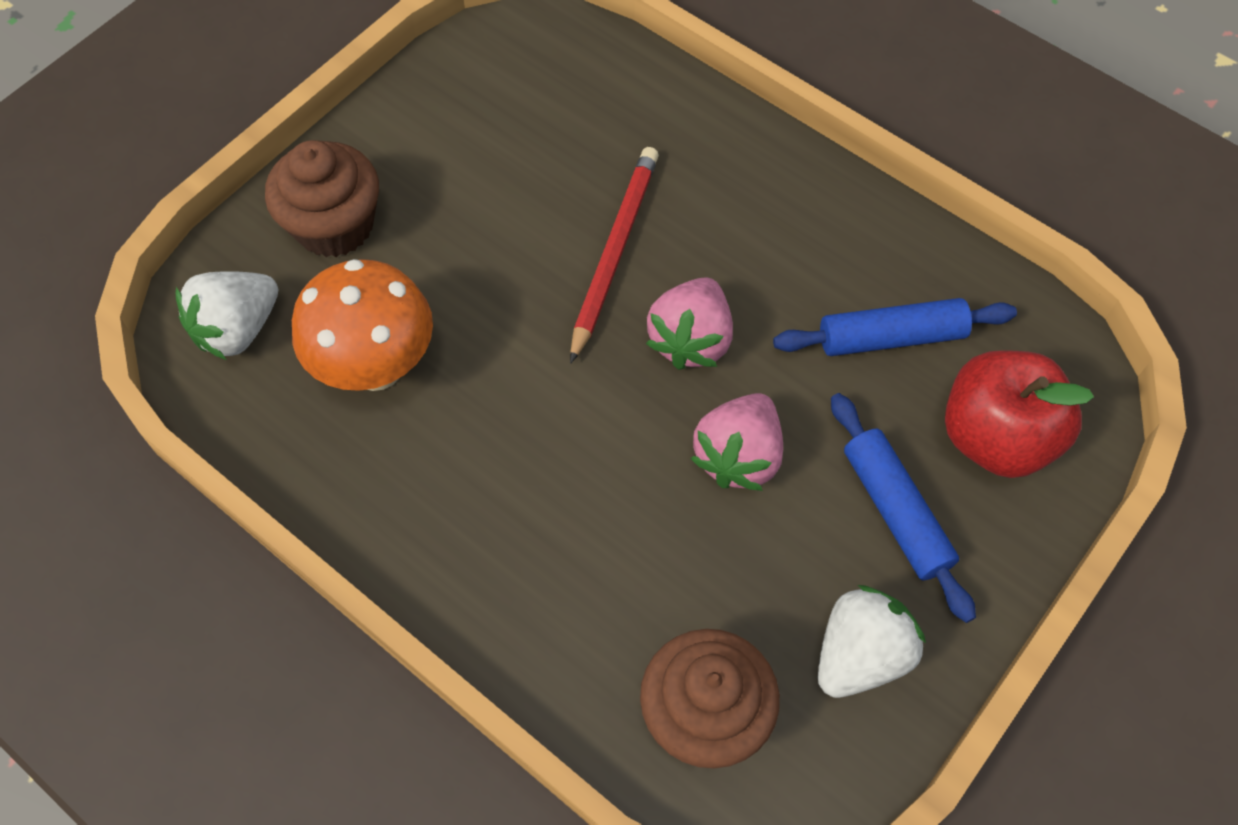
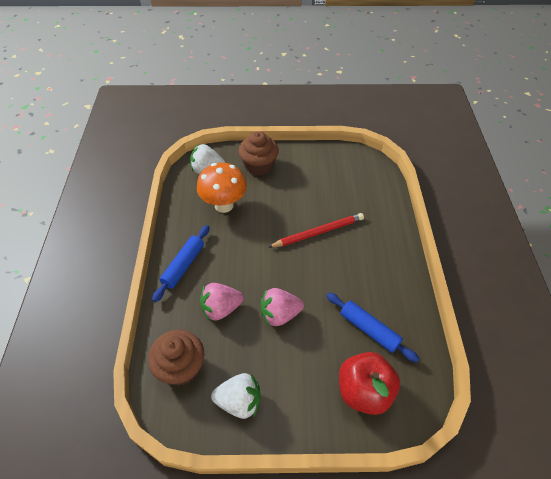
camera: 50 degrees right, 10 degrees down
(691, 340) = (308, 273): pink strawberry -> pink strawberry (221, 308)
(895, 511) = (303, 376): blue rolling pin -> blue rolling pin (183, 266)

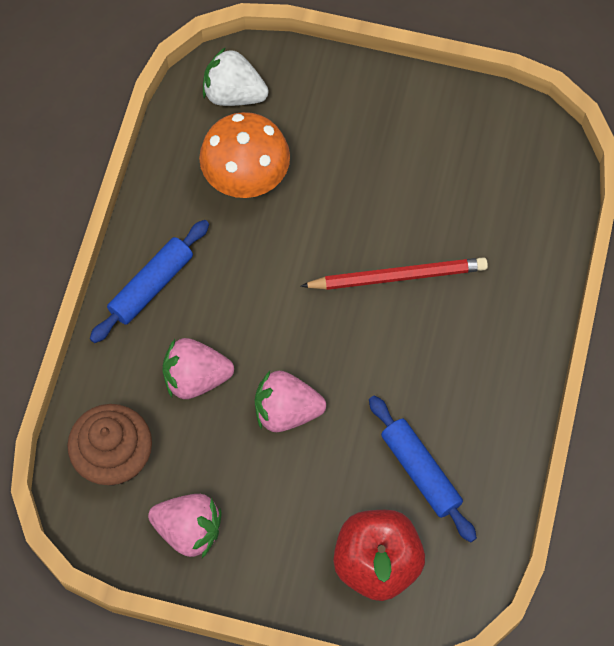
camera: 15 degrees right, 15 degrees up
(239, 401) = (189, 530): white strawberry -> pink strawberry
(259, 166) = (332, 107): brown cupcake -> none

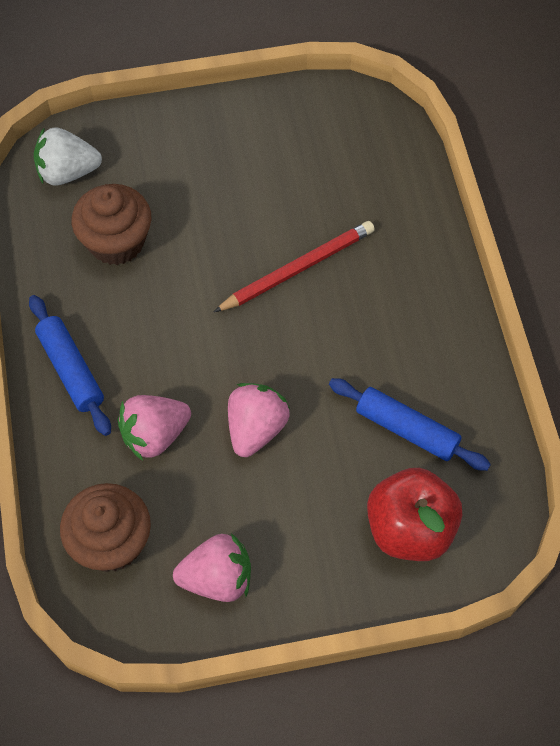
camera: 25 degrees left, 5 degrees down
(151, 286) = (71, 370): blue rolling pin -> blue rolling pin turned 45 degrees counterclockwise
(246, 181) = (116, 242): orange mushroom -> brown cupcake
(286, 411) = (256, 428): pink strawberry -> pink strawberry turned 135 degrees clockwise

